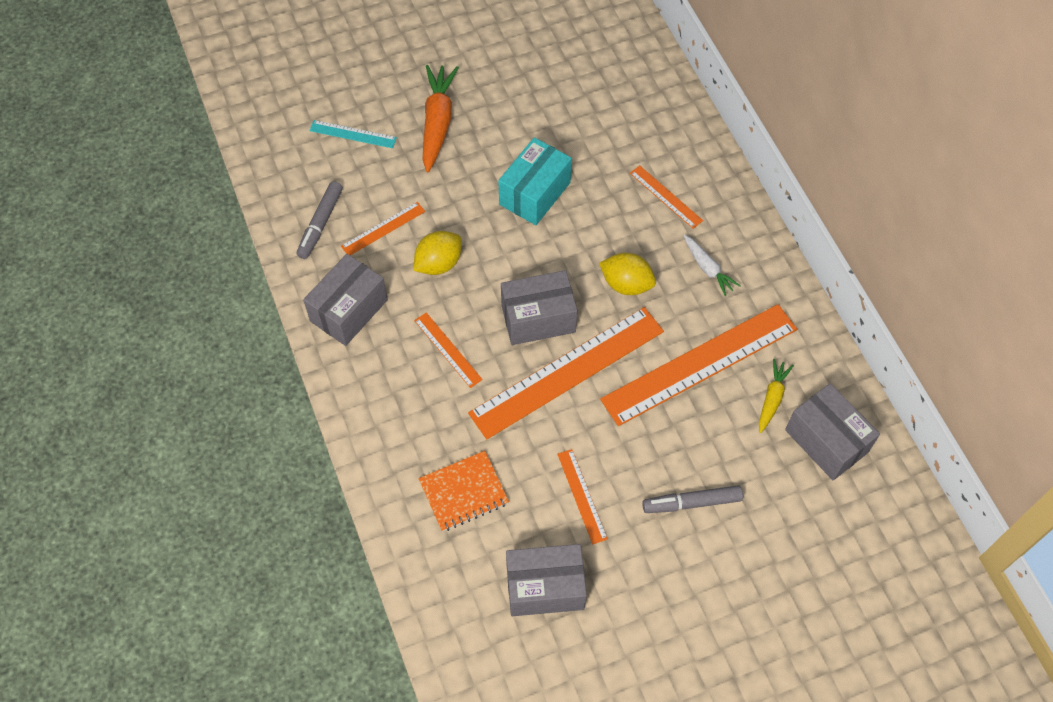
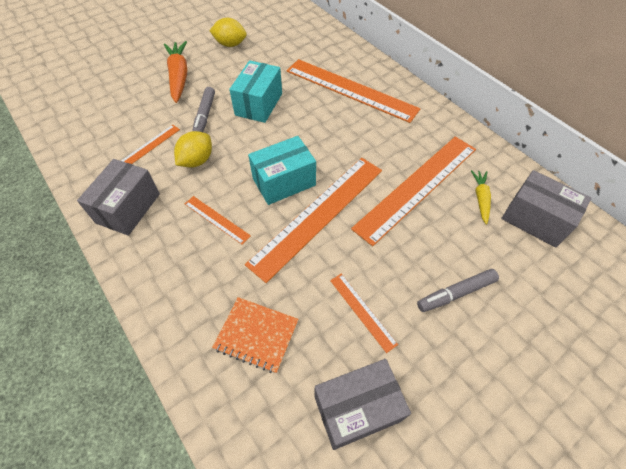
camera: 15 degrees left, 5 degrees down
(320, 224) = (98, 153): grey marker -> grey marker (204, 116)
(353, 134) = (117, 93): turquoise ruler -> none
(464, 492) = (256, 335): orange notebook -> orange notebook turned 60 degrees clockwise
(538, 318) = (284, 182): grey box -> turquoise box
(626, 284) = (343, 146): yellow lemon -> yellow lemon (230, 44)
(666, 196) = (350, 89): orange ruler -> orange ruler, size x2.22
(708, 268) = (396, 125): white carrot -> none

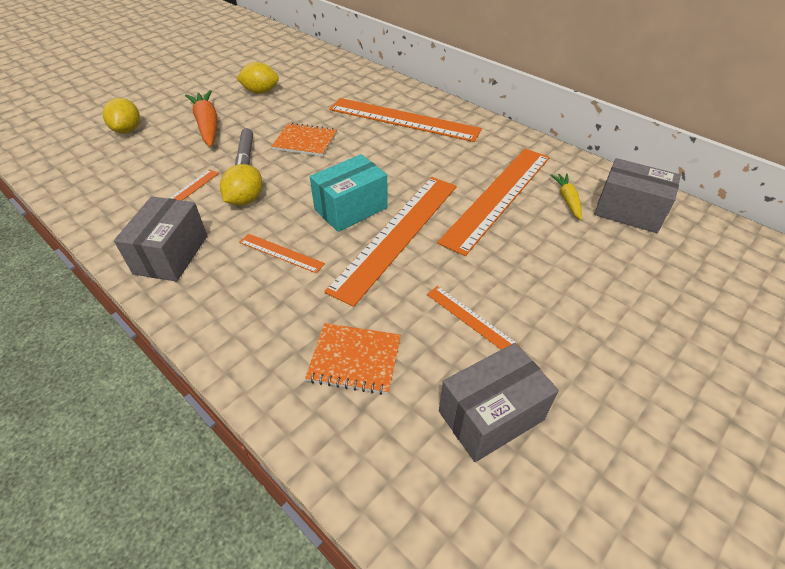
camera: 10 degrees left, 10 degrees down
(112, 74) = (128, 130): none -> yellow lemon
(259, 104) = (305, 141): turquoise box -> orange notebook
(456, 293) = (567, 288): grey marker -> none

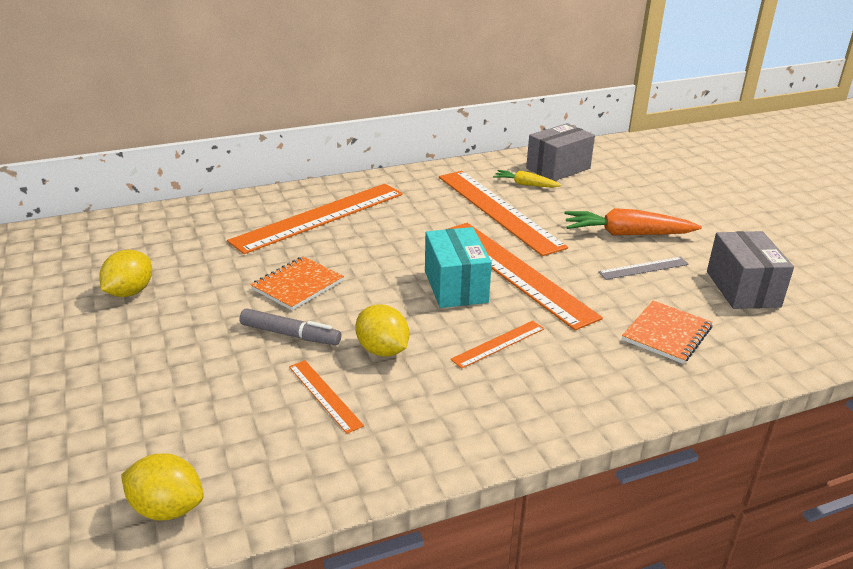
camera: 65 degrees left, 15 degrees down
(128, 130) = (88, 432): yellow lemon -> yellow lemon (167, 508)
(171, 254) = (448, 423): grey box -> none
(207, 125) = (168, 351): orange carrot -> orange carrot (626, 234)
(470, 319) = (643, 268): orange ruler -> grey ruler

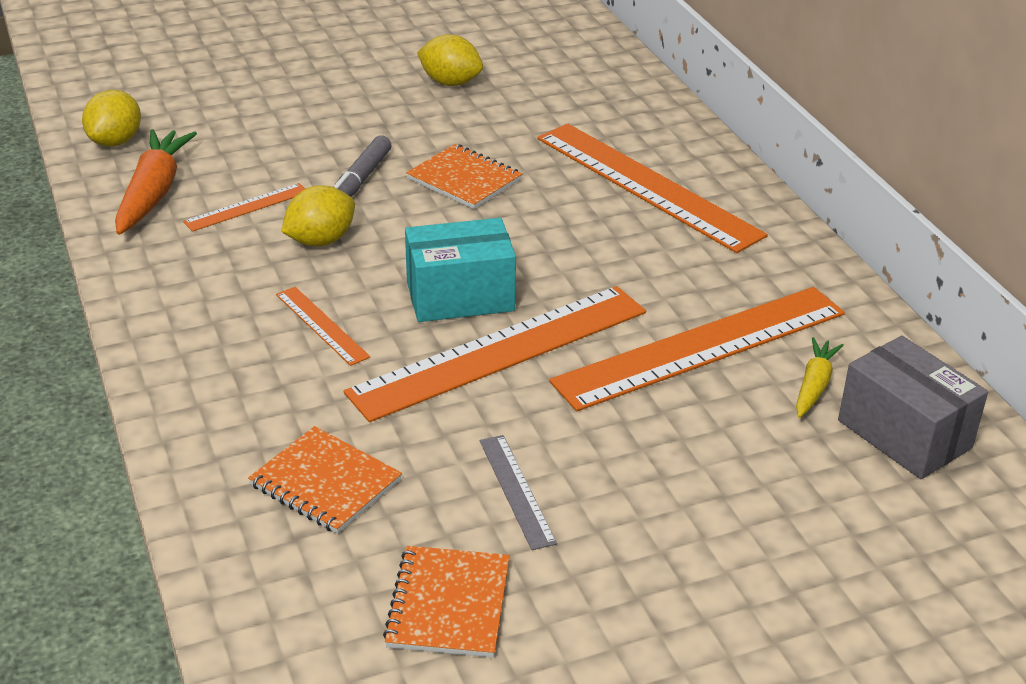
camera: 90 degrees right, 5 degrees up
(626, 234) = (637, 489): orange carrot -> orange carrot (153, 192)
(742, 289) = (449, 604): grey box -> orange notebook

